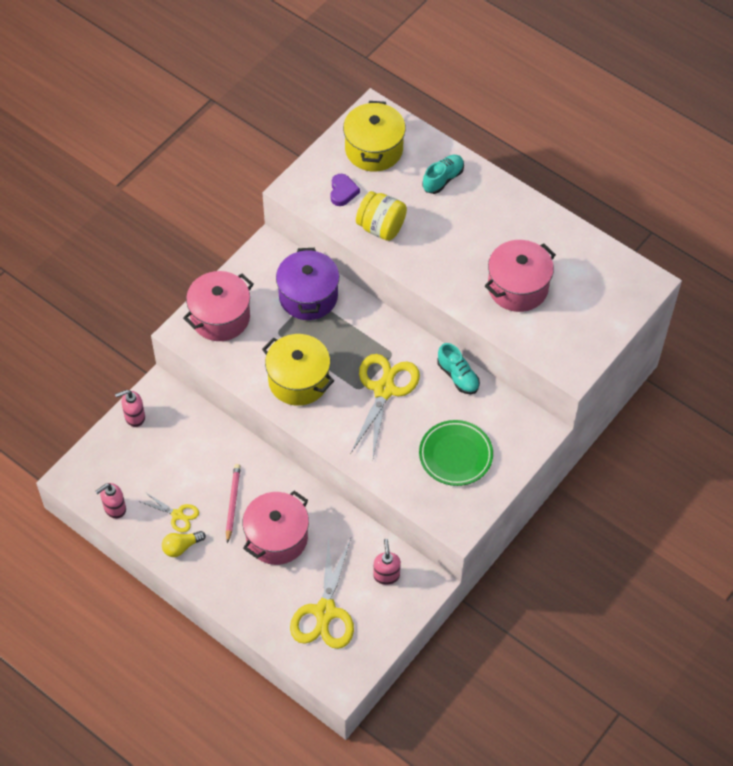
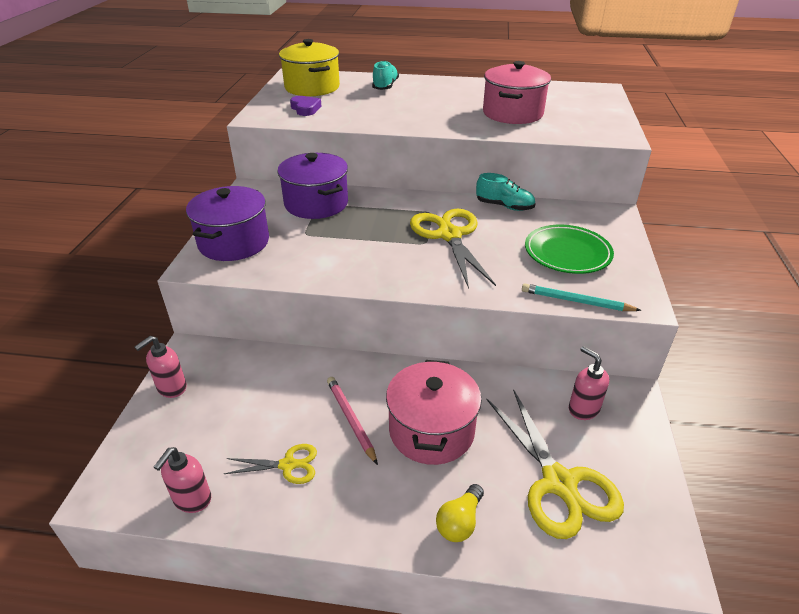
camera: 30 degrees left, 20 degrees down
(181, 547) = (317, 501): yellow light bulb -> yellow light bulb (460, 522)
(220, 317) = (234, 242): pink pot -> purple pot
(298, 380) = (357, 257): yellow pot -> none
(381, 227) = (359, 116): yellow jar -> none
(416, 502) = (576, 301): none -> turquoise pencil

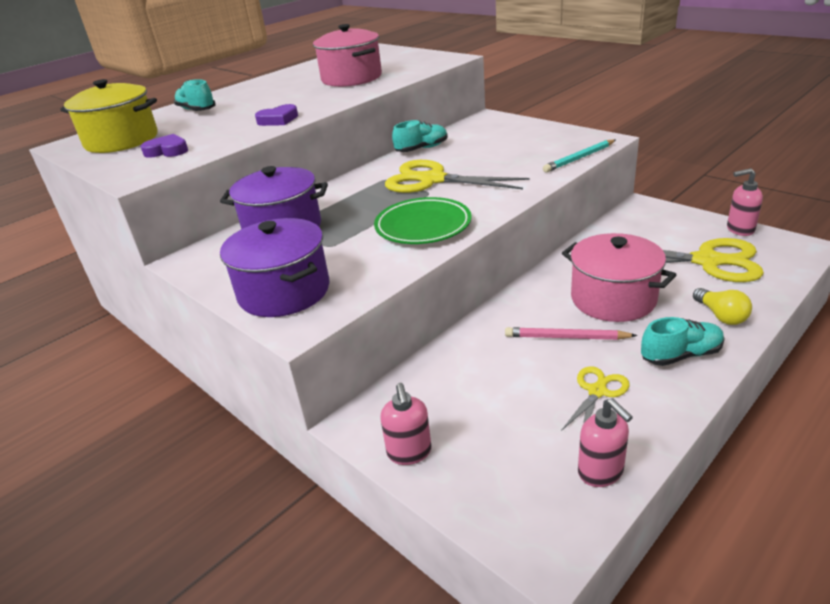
camera: 50 degrees left, 5 degrees down
(372, 507) = (680, 355): none -> turquoise shoe
(392, 122) = (278, 120): none -> purple heart
(567, 253) = (517, 145): green plate -> green plate (423, 226)
(583, 409) = (641, 227): pink soap dispenser -> pink soap dispenser (739, 229)

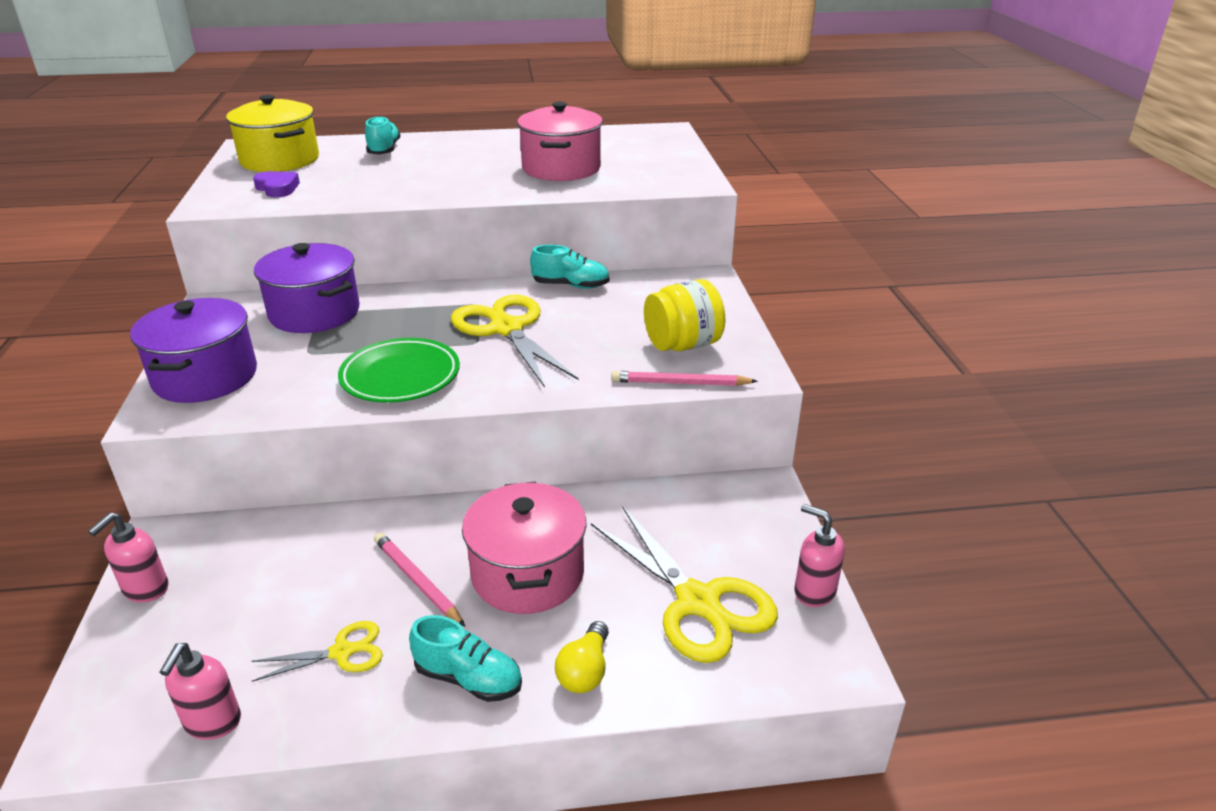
camera: 35 degrees right, 0 degrees up
(278, 120) = (404, 193): purple heart -> none
(543, 145) = (682, 345): none -> yellow jar
(579, 158) = (679, 383): turquoise pencil -> pink pencil

